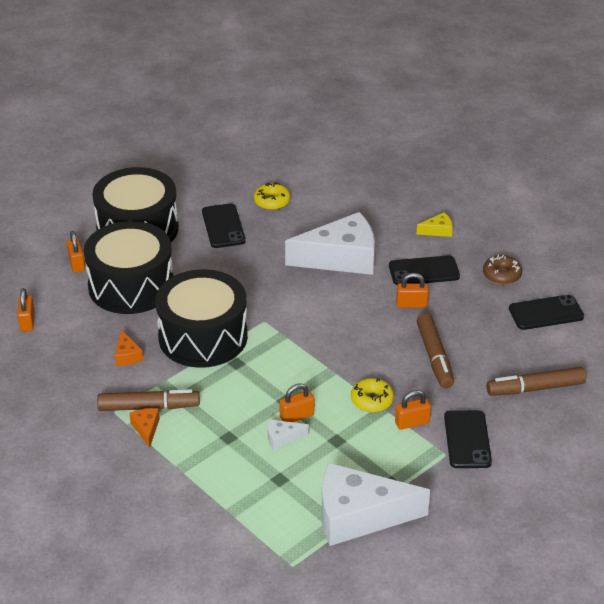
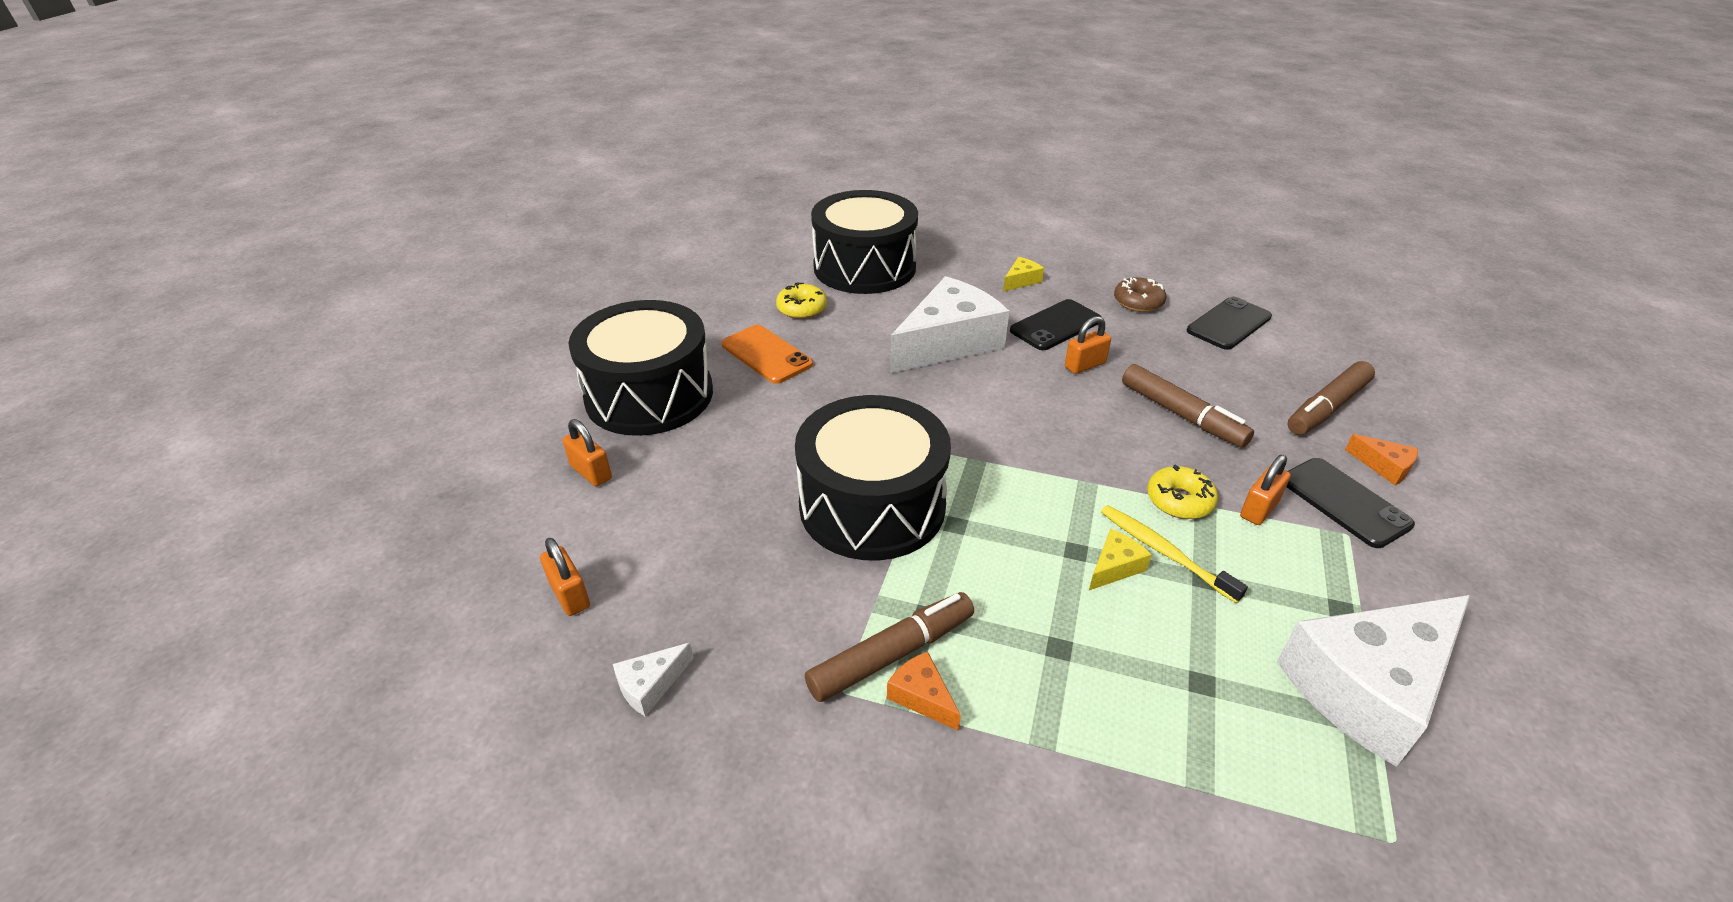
camera: 30 degrees left, 0 degrees up
(127, 355) = (783, 582): orange cheese -> orange cheese (1384, 467)
(131, 285) = (702, 473): black drum -> black drum (864, 267)
(223, 226) = (766, 354): black phone -> orange phone
(282, 438) = (1132, 611): white cheese -> white cheese (650, 685)
(297, 416) = (1115, 567): orange padlock -> yellow cheese
(331, 420) = (1164, 552): none -> yellow toothbrush

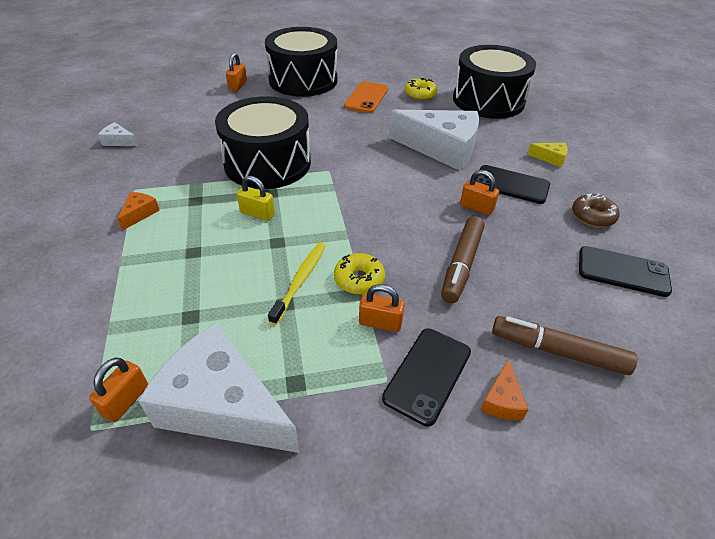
camera: 60 degrees right, 5 degrees up
(570, 595) = (160, 107): orange padlock -> orange padlock (126, 400)
(892, 655) = (163, 197): brown marker -> none
(998, 553) = (257, 213): none -> yellow padlock
(1115, 567) = (273, 261): yellow cheese -> none

